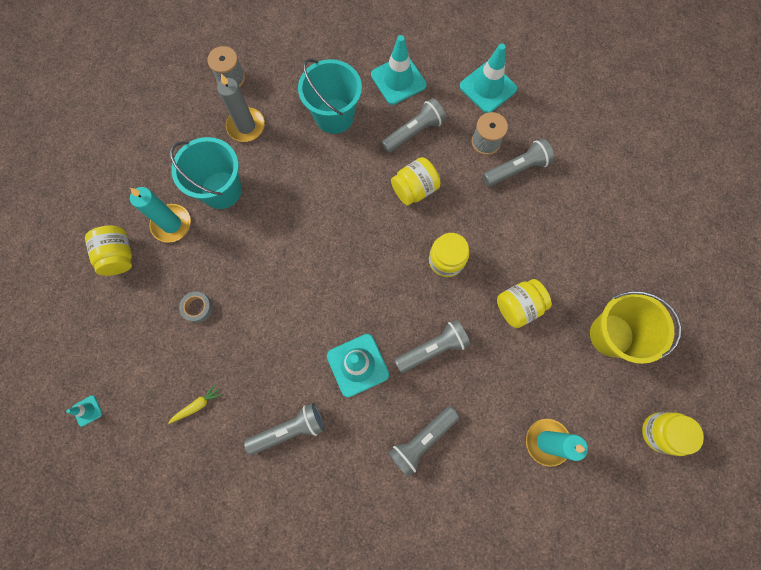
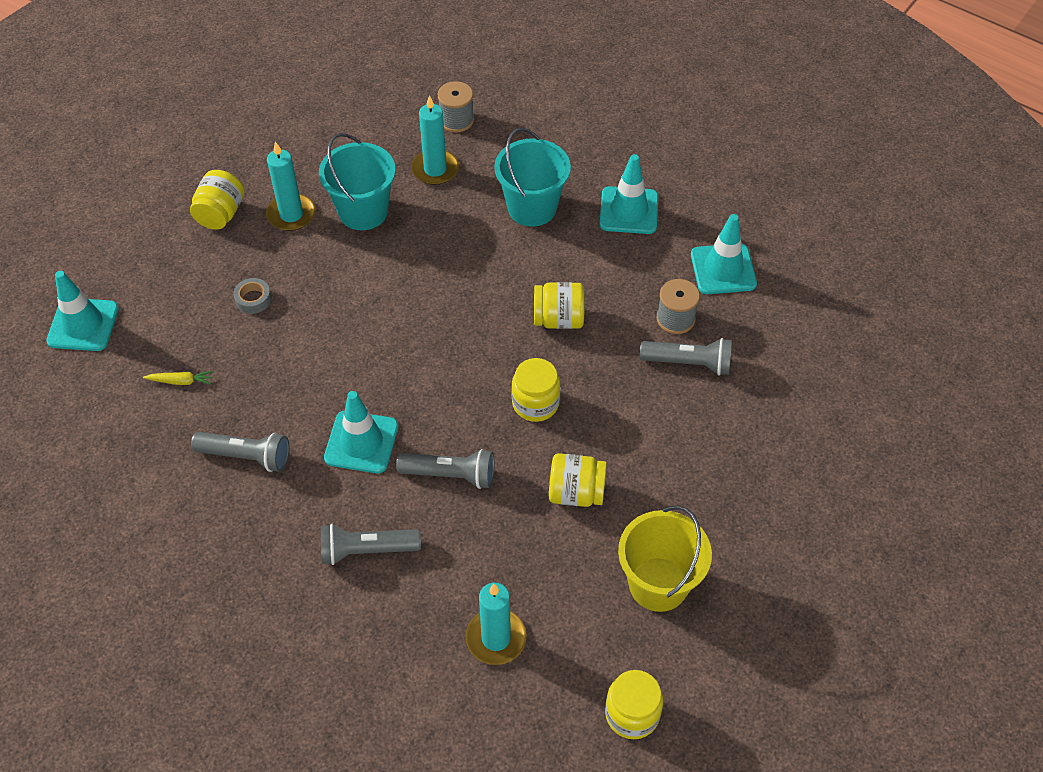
camera: 35 degrees right, 20 degrees down
(87, 410) = (83, 325): turquoise traffic cone -> turquoise traffic cone, size x2.16
(246, 126) = (435, 169): grey candle -> turquoise candle
(414, 132) = (603, 267): grey flashlight -> none

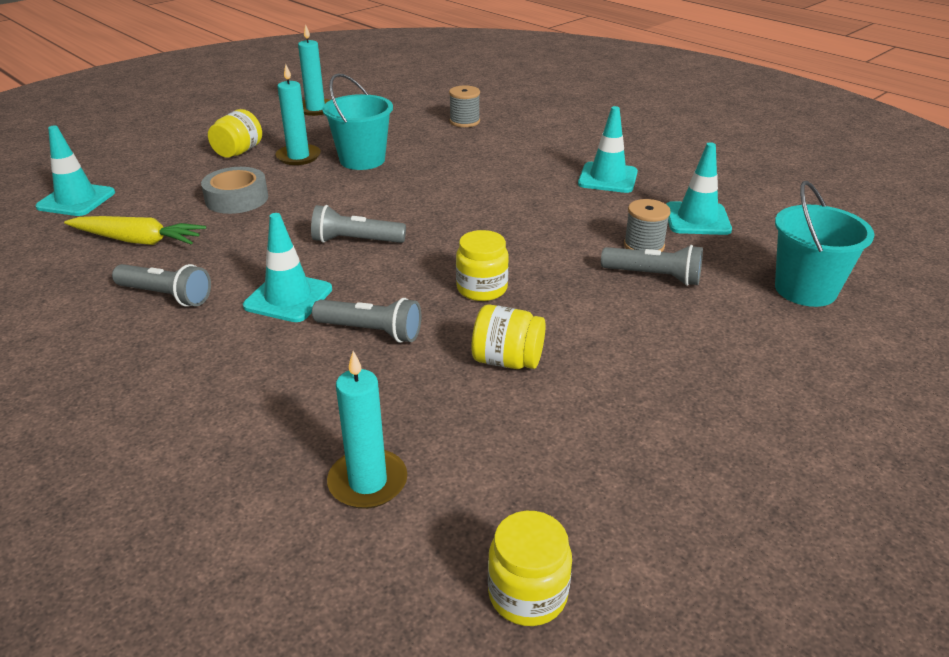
camera: 10 degrees right, 20 degrees down
(181, 381) = (138, 241): yellow carrot -> yellow carrot, size x2.09
(253, 299) = (237, 199): grey tape -> grey tape, size x1.80
(367, 550) = (251, 381): grey flashlight -> grey flashlight (356, 241)
(435, 169) = (436, 144): turquoise candle -> turquoise candle (315, 109)
(532, 208) = (516, 169): turquoise bucket -> turquoise bucket (805, 290)
(558, 319) = (522, 235): yellow jar -> none
(658, 584) = (590, 454): yellow bucket -> none

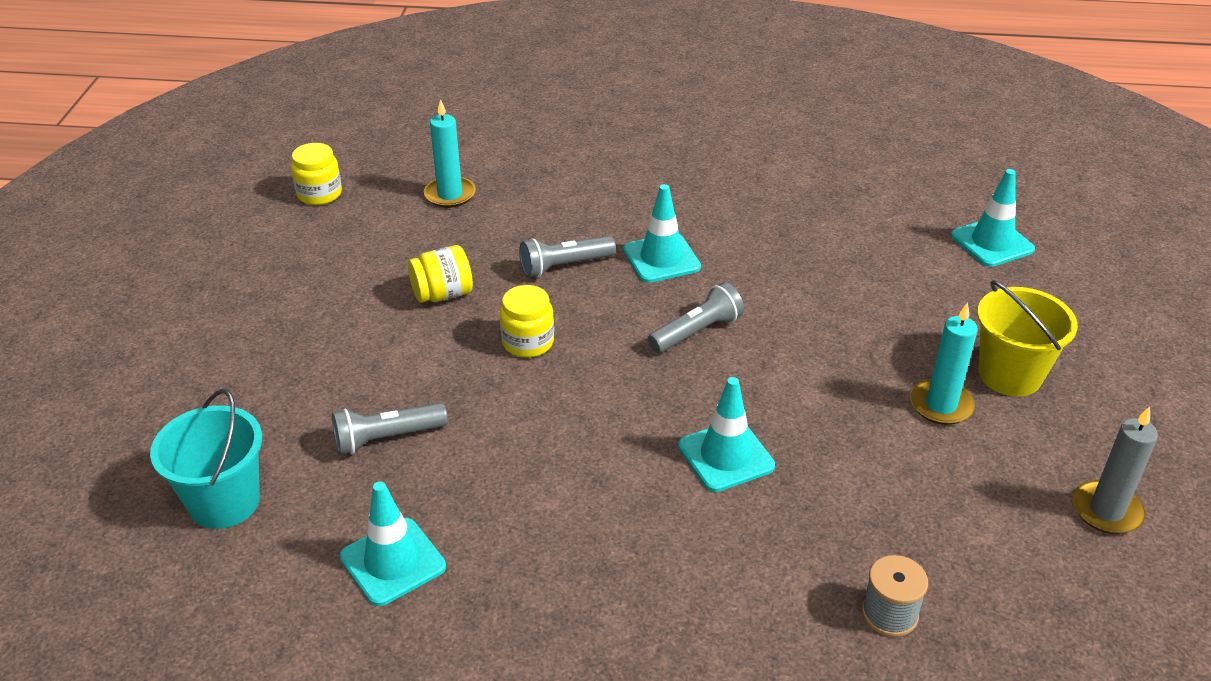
camera: 140 degrees right, 5 degrees up
(138, 241) = (858, 239): yellow carrot -> none
(166, 296) = (745, 217): grey flashlight -> none
(237, 199) = (878, 317): grey tape -> none
(238, 152) = (1009, 375): yellow jar -> yellow bucket
(315, 109) = (1106, 510): turquoise candle -> grey candle
(362, 160) = (872, 442): turquoise bucket -> none
(607, 178) = (559, 587): turquoise traffic cone -> turquoise traffic cone (726, 456)
(644, 246) = (425, 478): grey spool -> none

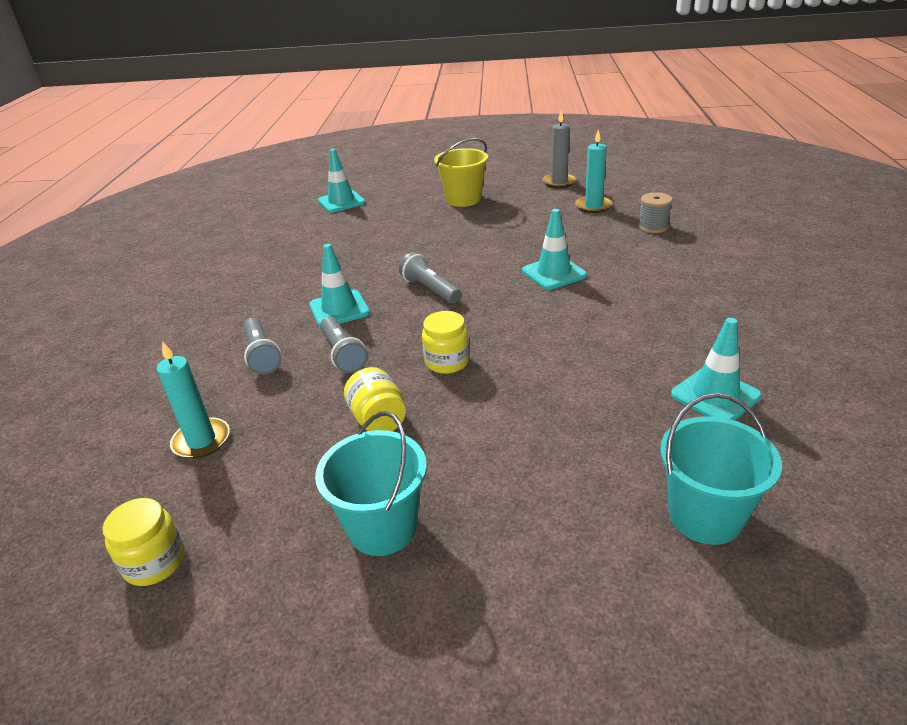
camera: 90 degrees left, 5 degrees down
(303, 300) = (382, 527): none -> turquoise bucket
(387, 438) = (583, 422): grey flashlight -> grey flashlight (262, 355)
(941, 405) = (492, 215): turquoise candle -> turquoise candle (593, 206)

